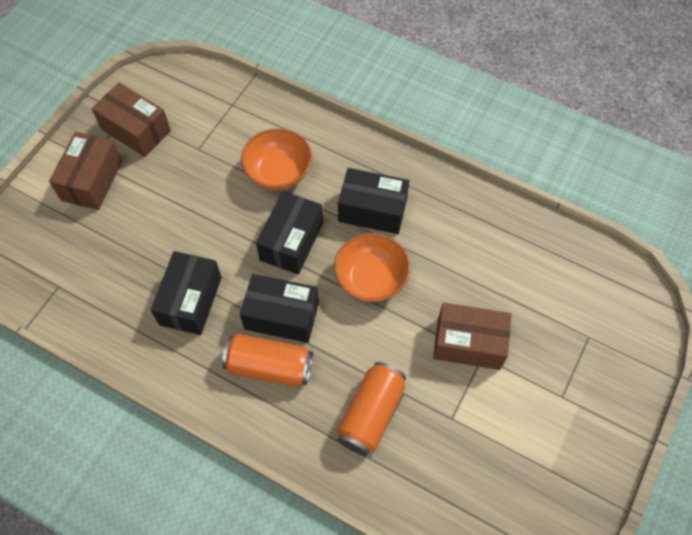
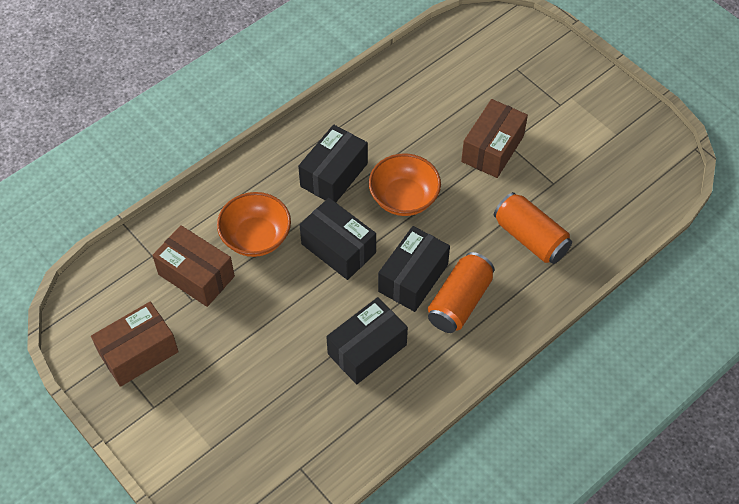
camera: 70 degrees left, 5 degrees down
(92, 180) = (183, 409): brown box -> brown box (196, 275)
(191, 301) = (367, 349): black box -> black box turned 75 degrees counterclockwise

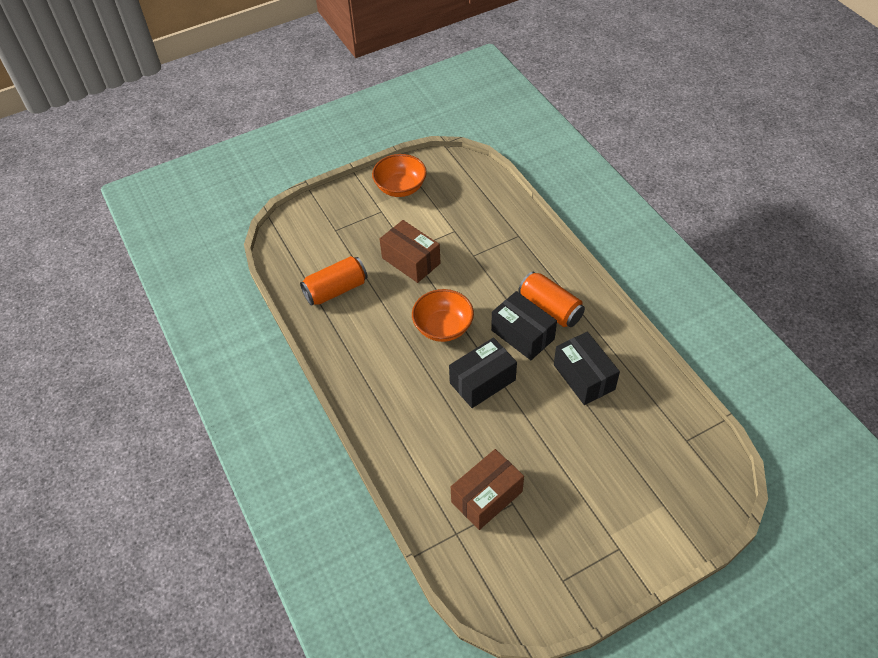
camera: 75 degrees left, 5 degrees down
(138, 352) = (561, 556): brown box -> none
(256, 237) = (456, 442): orange bowl -> orange bowl (400, 187)
(334, 175) = (405, 373): black box -> none
(530, 238) = (501, 254): orange can -> orange can (336, 290)

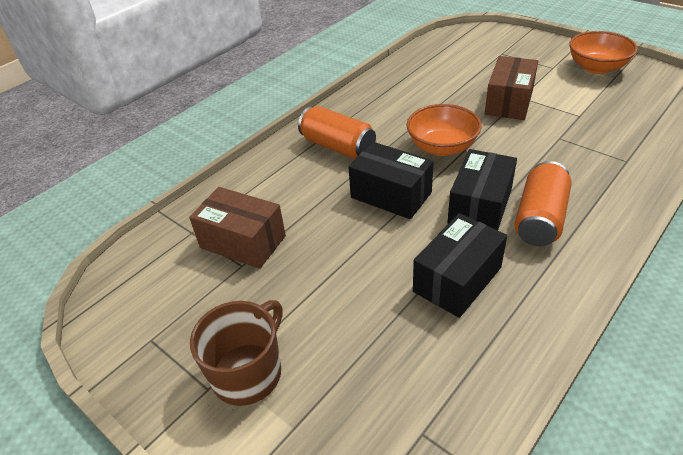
camera: 70 degrees right, 10 degrees down
(336, 290) = (433, 75): orange can -> orange can (338, 147)
(615, 521) = (248, 373): none -> brown mug

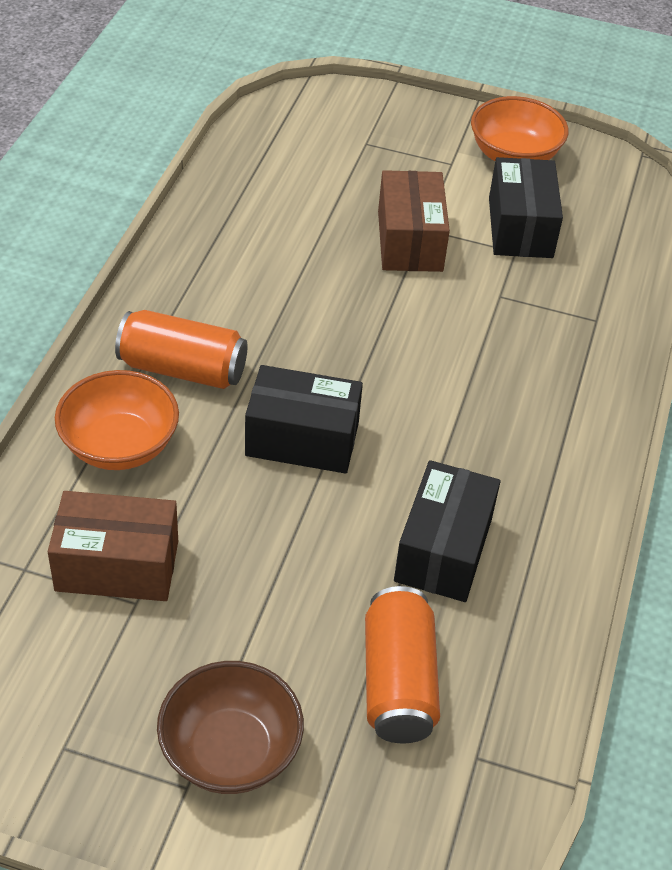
camera: 30 degrees left, 5 degrees up
(248, 373) = (230, 751): brown mug -> brown bowl
(442, 147) = (342, 341): orange bowl -> orange bowl (120, 445)
(480, 206) = (432, 432): black box -> black box (520, 227)
(540, 218) = (515, 434): orange can -> orange can (398, 682)

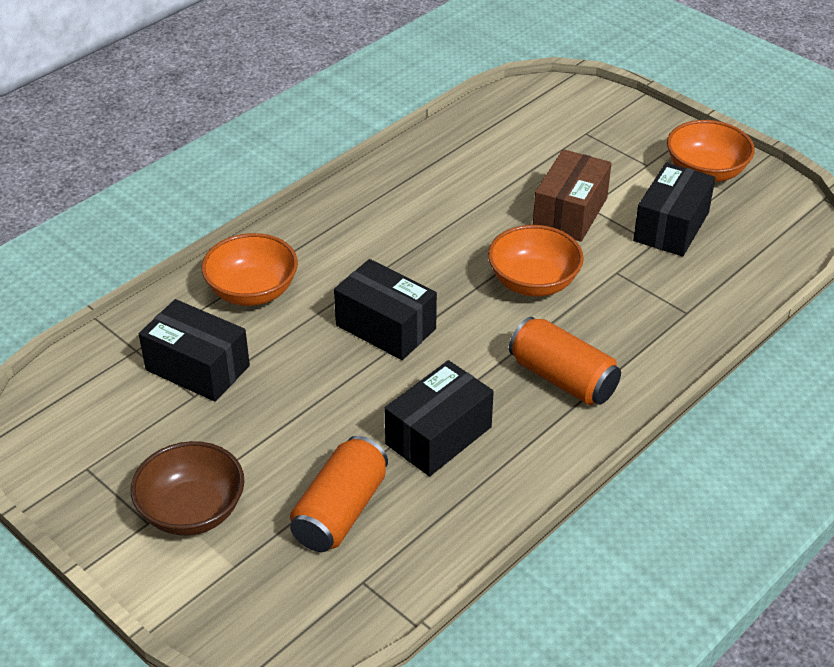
camera: 30 degrees right, 5 degrees down
(117, 566) = (197, 368): brown box -> black box
(182, 369) = (331, 254): orange can -> orange can (562, 378)
(424, 334) = (533, 282): none -> orange bowl

